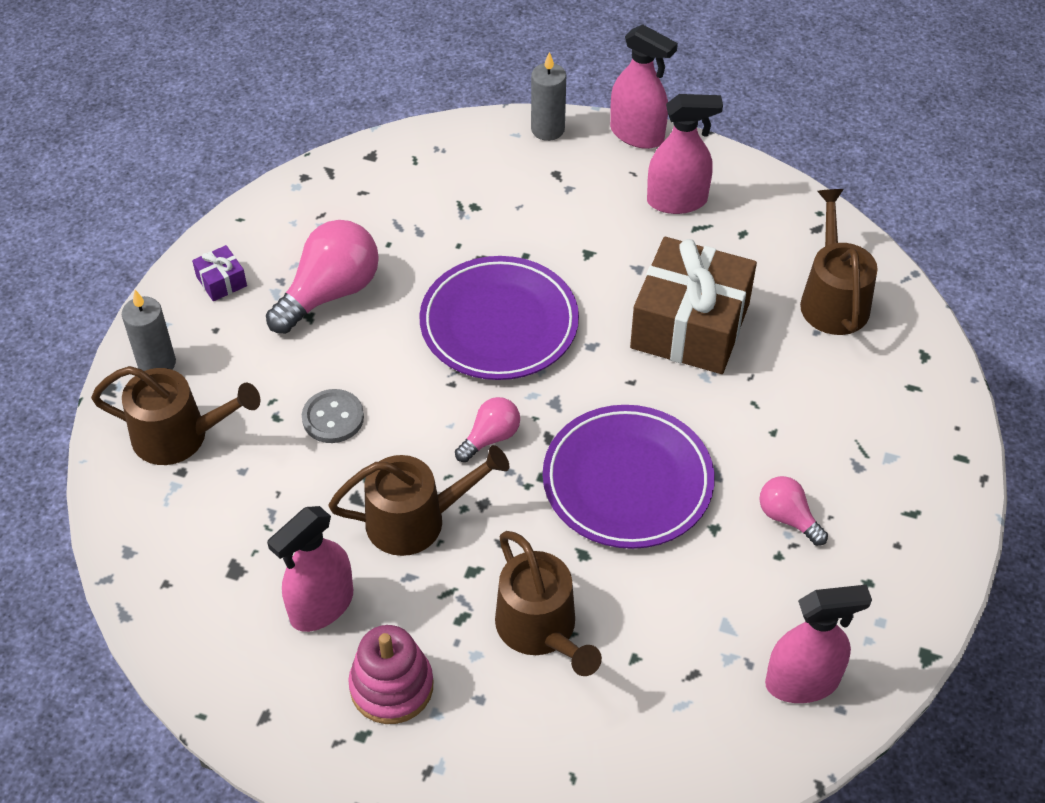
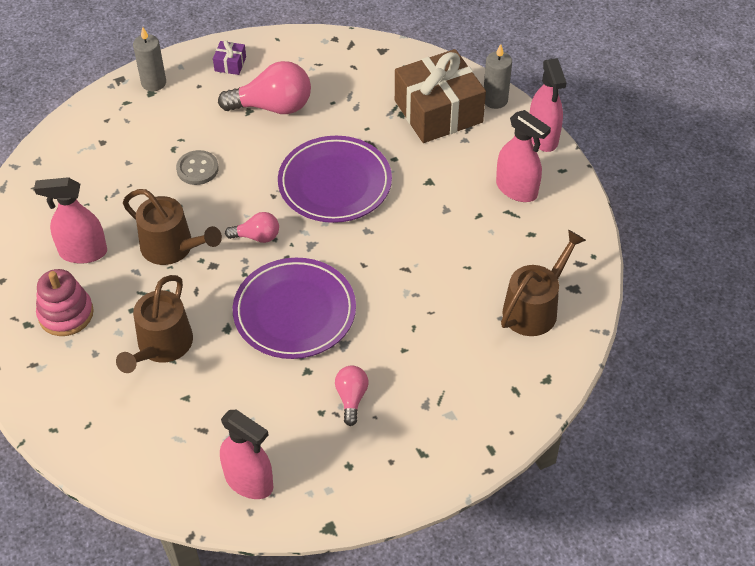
camera: 45 degrees right, 0 degrees up
(179, 435) = (121, 124): brown watering can -> none
(690, 325) = (433, 260): brown gift -> brown gift (438, 111)

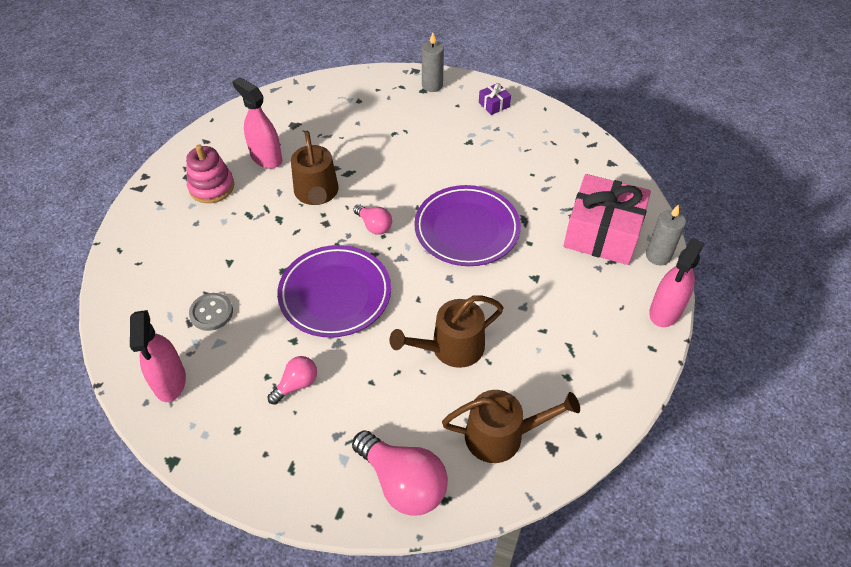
camera: 45 degrees right, 0 degrees up
(162, 346) = (234, 249): brown watering can -> brown watering can (451, 348)
(197, 169) = (392, 156): grey button -> grey button (211, 313)
(273, 106) = (488, 150): pink light bulb -> pink light bulb (403, 483)
(438, 111) = (602, 233): brown gift -> pink gift
(516, 189) = (596, 334): pink spray bottle -> none

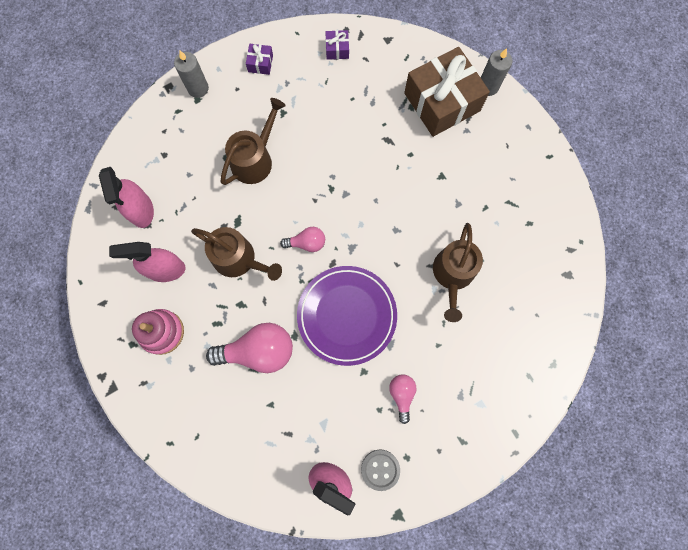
camera: 50 degrees left, 25 degrees up
(211, 313) = (292, 412): grey button -> grey button (380, 469)
(403, 483) = (524, 380): pink light bulb -> pink light bulb (258, 351)
(467, 229) = (364, 184): purple plate -> none
(501, 435) = (538, 297): brown watering can -> brown watering can (255, 159)
(562, 139) = (337, 49): none -> purple gift
(602, 233) = (442, 102): pink gift -> brown gift
(665, 311) = (531, 123): pink spray bottle -> pink spray bottle (141, 210)

